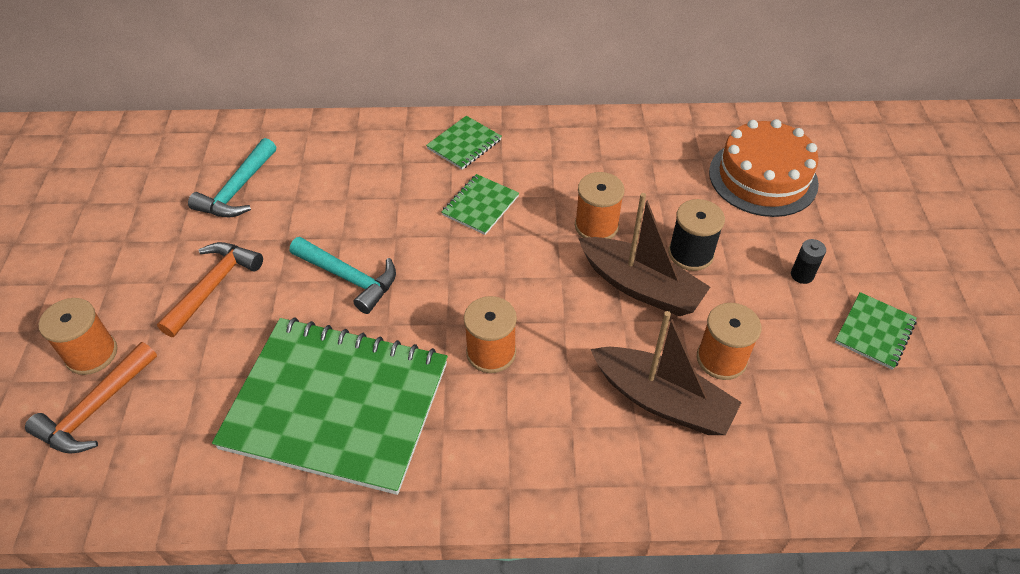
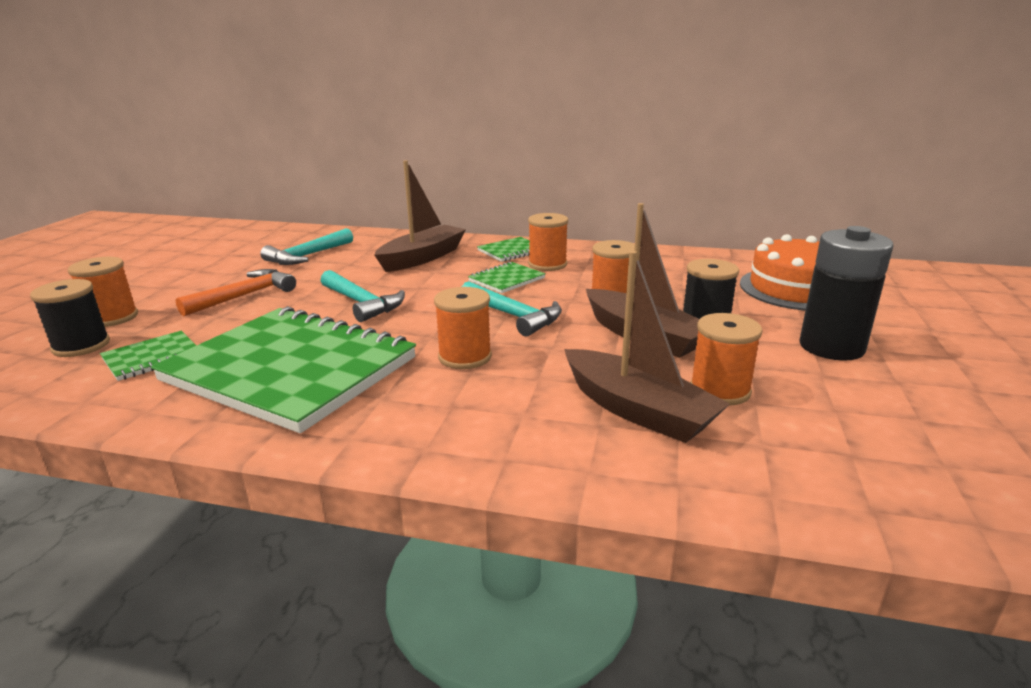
camera: 15 degrees right, 25 degrees down
(95, 409) = (81, 346): orange hammer -> black spool
(372, 174) = (422, 258): none -> brown boat
(511, 274) = (514, 316): none -> turquoise hammer
(512, 167) = (547, 264): none -> orange spool
(802, 275) = (831, 347): black battery -> black battery, size x2.36
(874, 332) = (921, 394): green notebook -> green notebook (152, 357)

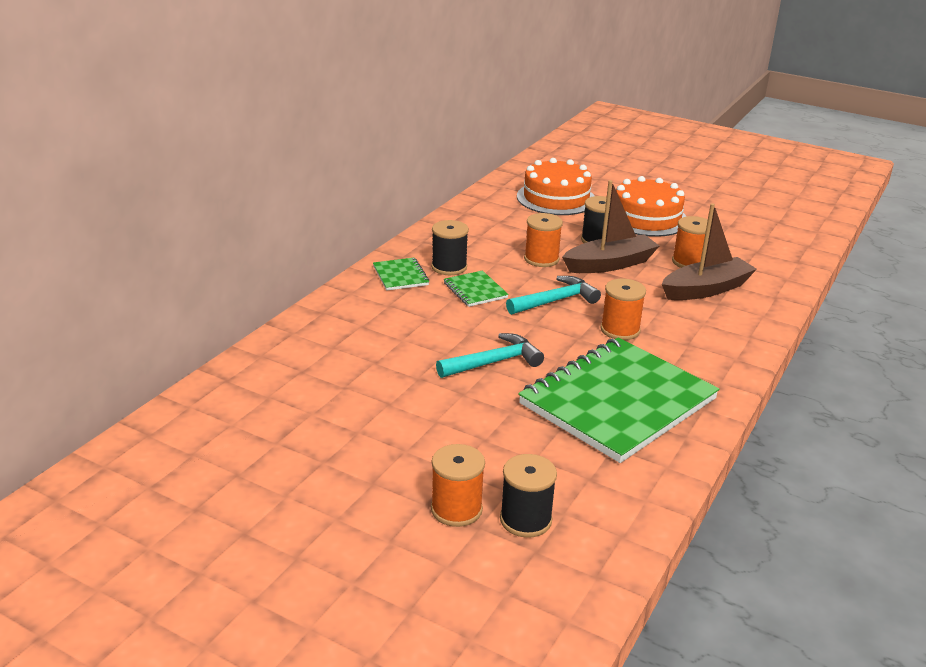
camera: 75 degrees left, 5 degrees up
(152, 357) = (570, 472): green notebook -> none
(245, 296) = (437, 426): orange hammer -> none
(307, 256) = (328, 386): turquoise hammer -> none
(422, 258) = (387, 320): brown boat -> none
(547, 264) = (449, 267): orange spool -> black spool
(831, 347) = (646, 218): black battery -> orange cake

